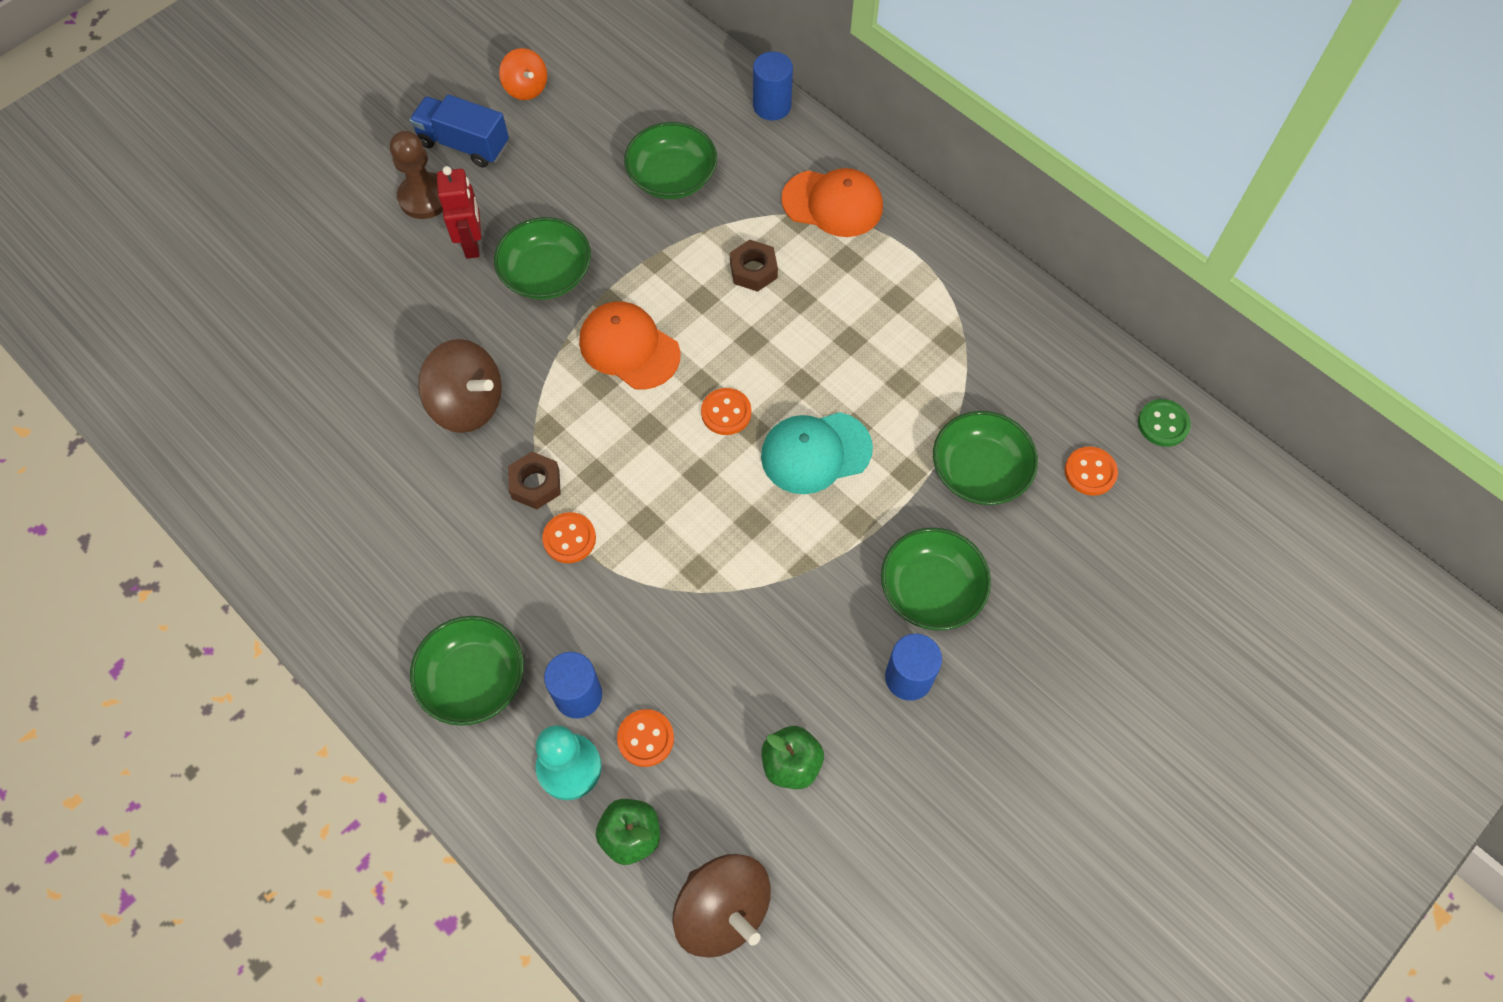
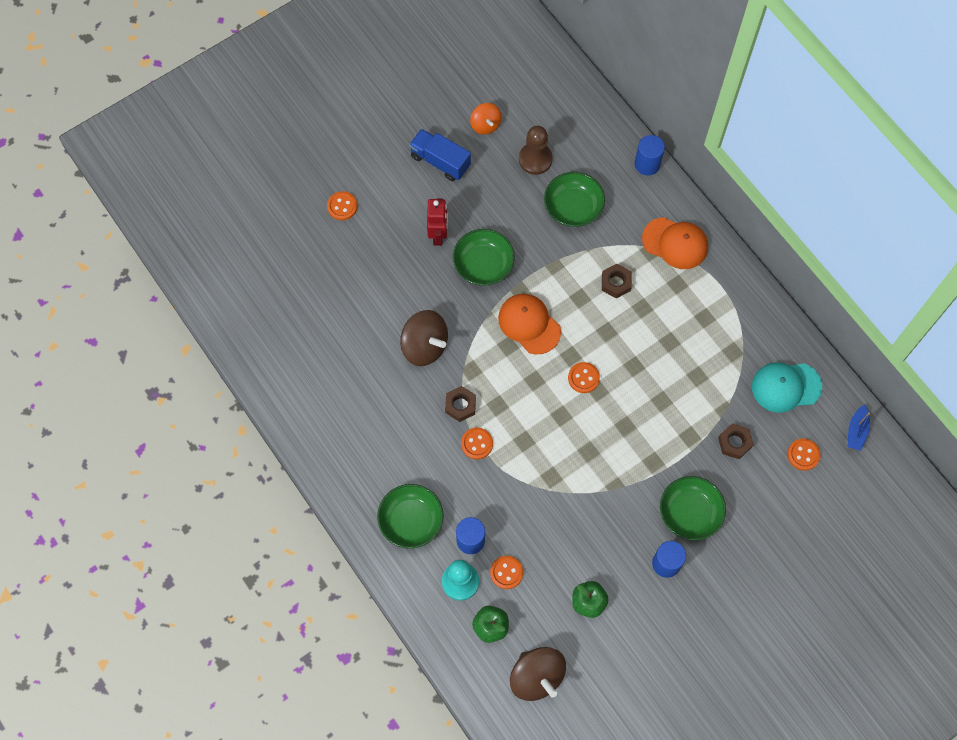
camera: 10 degrees right, 5 degrees up
(319, 225) = (342, 206): none -> orange button
(425, 197) = (411, 197): brown pawn -> brown pawn (535, 159)
(815, 452) = (635, 413): turquoise cap -> turquoise cap (786, 387)
(979, 471) = (734, 443): green bowl -> brown nut
(1163, 424) = (856, 431): green button -> blue boat

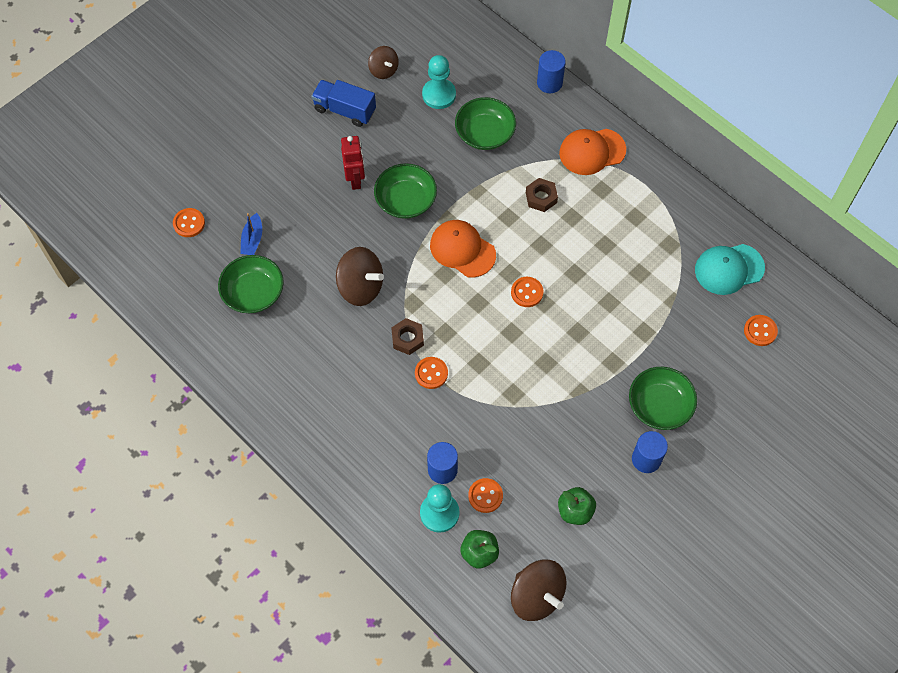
camera: 10 degrees left, 5 degrees down
(342, 206) = (253, 167): orange button -> orange button (189, 223)
(411, 520) = (377, 460): green bowl -> green bowl (253, 292)
(485, 125) = (383, 70): orange spinning top -> brown spinning top
(535, 159) = (439, 95): brown pawn -> turquoise pawn
(675, 243) = (592, 151): orange cap -> orange cap turned 150 degrees clockwise
(734, 443) = (690, 330): brown nut -> none
(856, 431) = (807, 300): blue boat -> blue boat (252, 239)

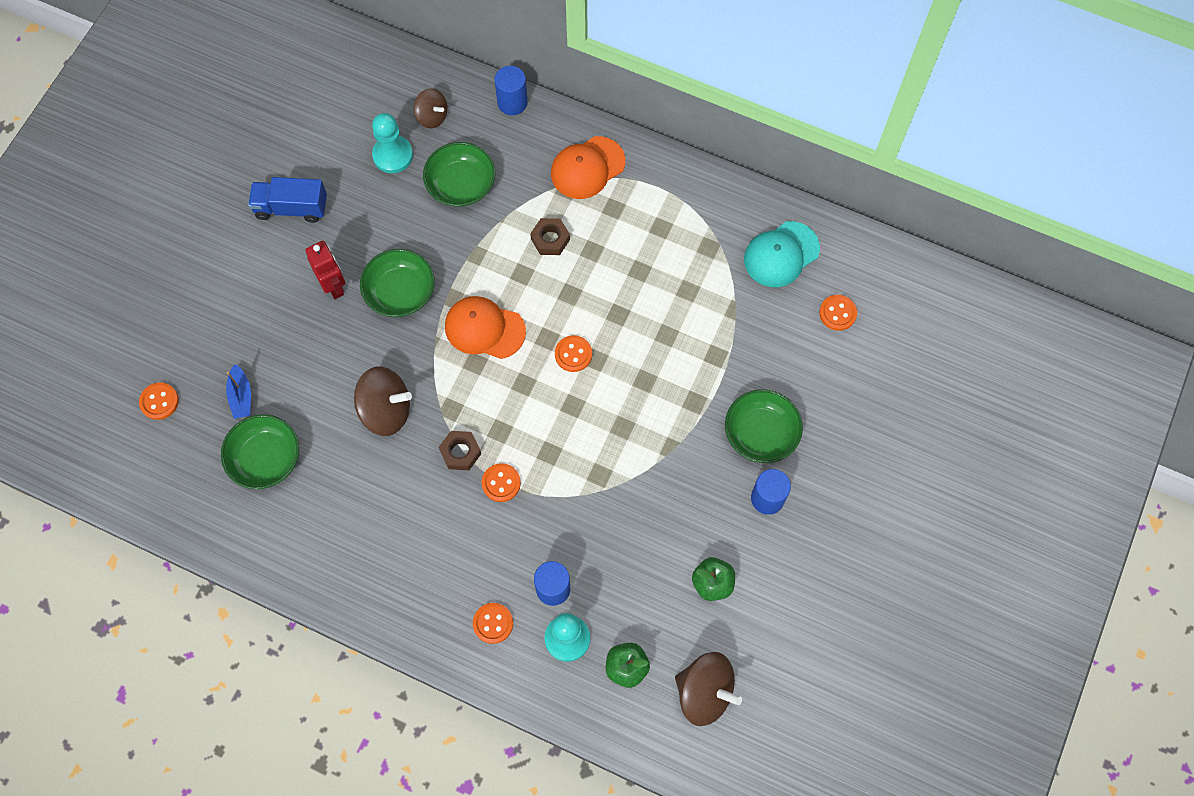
camera: 20 degrees left, 5 degrees up
(383, 70) = (319, 146): brown spinning top -> brown spinning top (432, 116)
(485, 496) = (610, 601): orange button -> orange button (493, 623)

